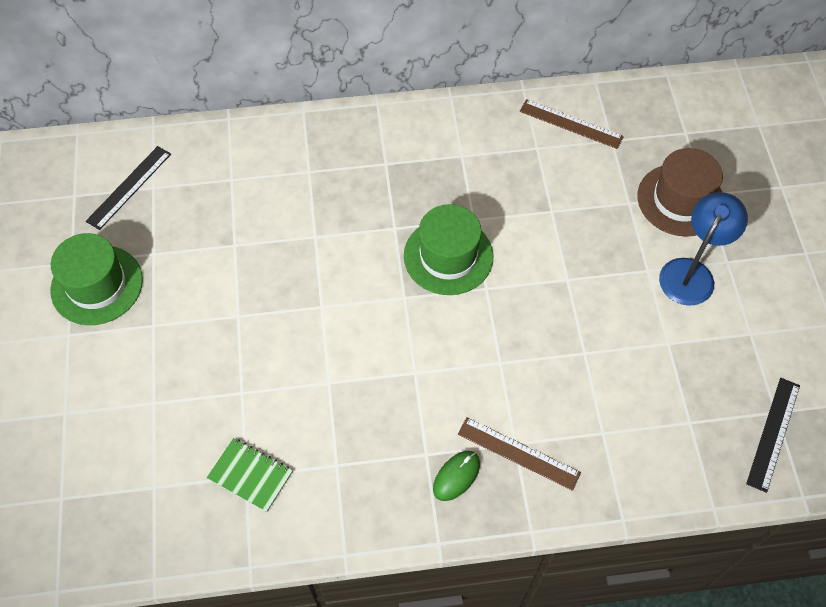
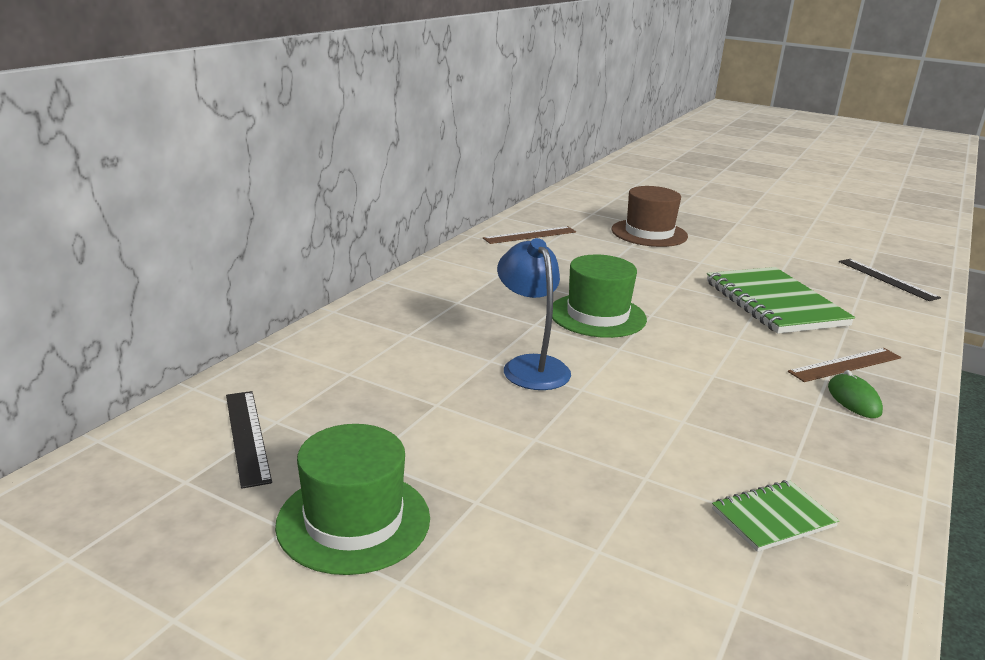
camera: 55 degrees left, 35 degrees down
(603, 362) = (775, 303): none -> green notebook
(691, 272) = (718, 252): blue lamp -> blue lamp (530, 366)

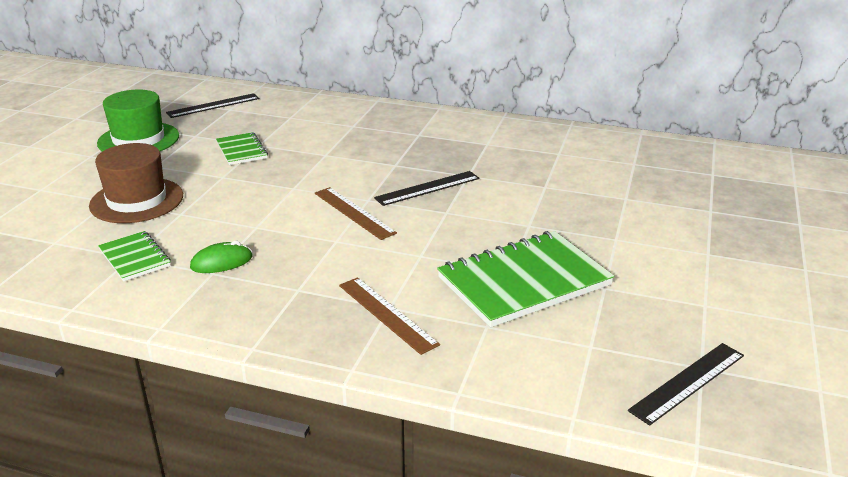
camera: 80 degrees right, 5 degrees up
(450, 419) = (241, 150): none -> green notebook
(530, 235) = (601, 148): brown ruler -> brown ruler (354, 212)
(530, 366) = (322, 168): blue lamp -> none
(597, 315) = (428, 188): green hat -> black ruler
(649, 233) = (681, 208): brown hat -> brown hat (137, 200)
(853, 400) = (312, 311): green mouse -> green mouse (221, 262)

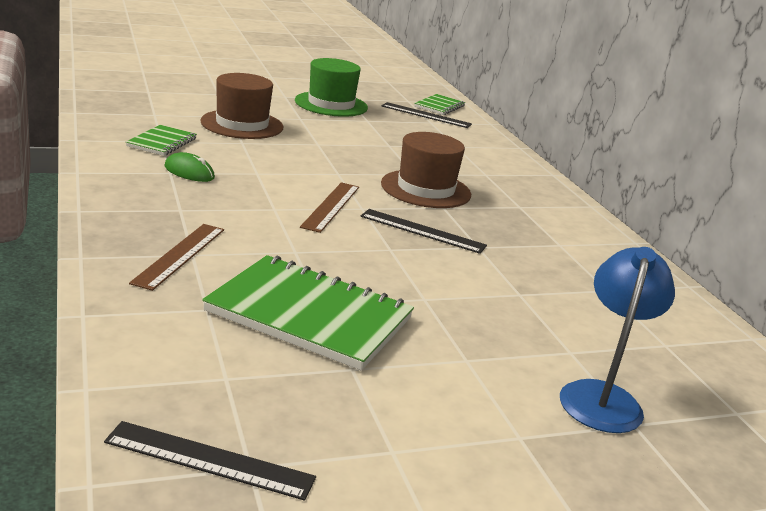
camera: 50 degrees right, 5 degrees down
(241, 150) = (369, 141): green notebook -> green notebook (439, 106)
(358, 160) = (426, 189): none -> brown hat
(679, 208) = (602, 396): none -> blue lamp

